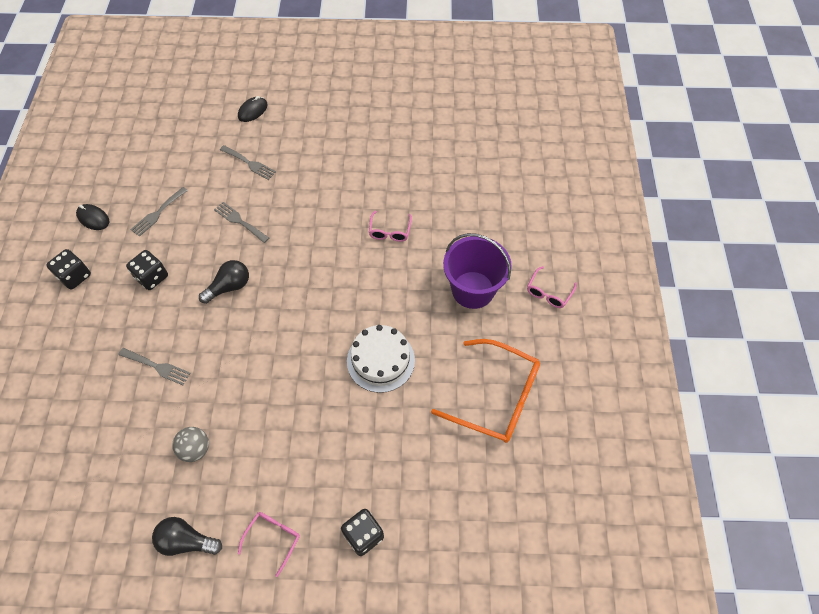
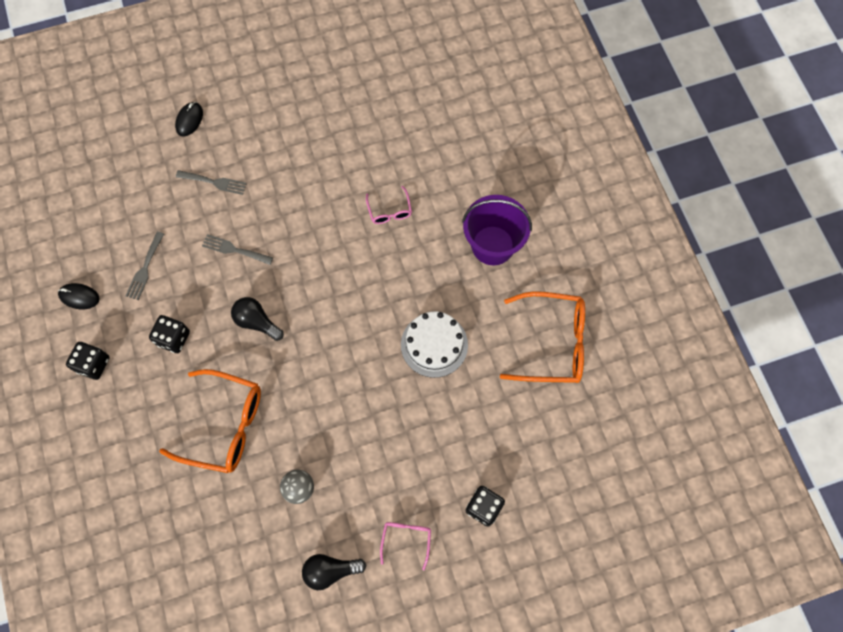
camera: 20 degrees left, 10 degrees up
(157, 367) = (224, 425): grey fork -> orange glasses
(229, 287) = (256, 322): black light bulb -> black light bulb turned 90 degrees counterclockwise
(548, 292) = (563, 224): pink glasses -> none

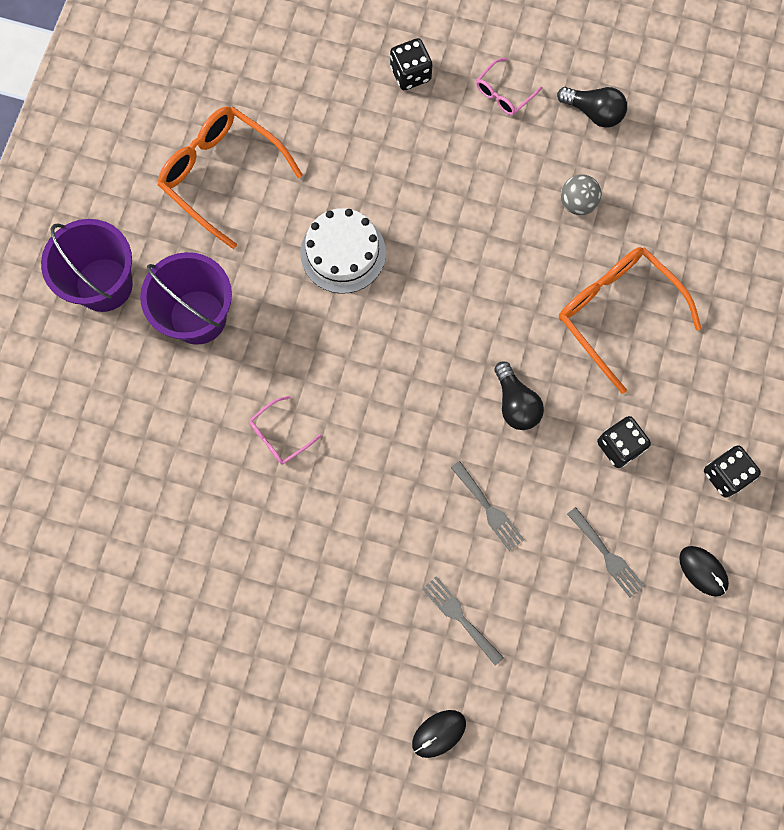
camera: 145 degrees left, 5 degrees up
(145, 269) = (607, 555): grey fork -> grey fork turned 90 degrees clockwise
(389, 211) = (279, 435): pink glasses -> pink glasses turned 150 degrees counterclockwise
(564, 227) = (104, 284): none -> purple bucket

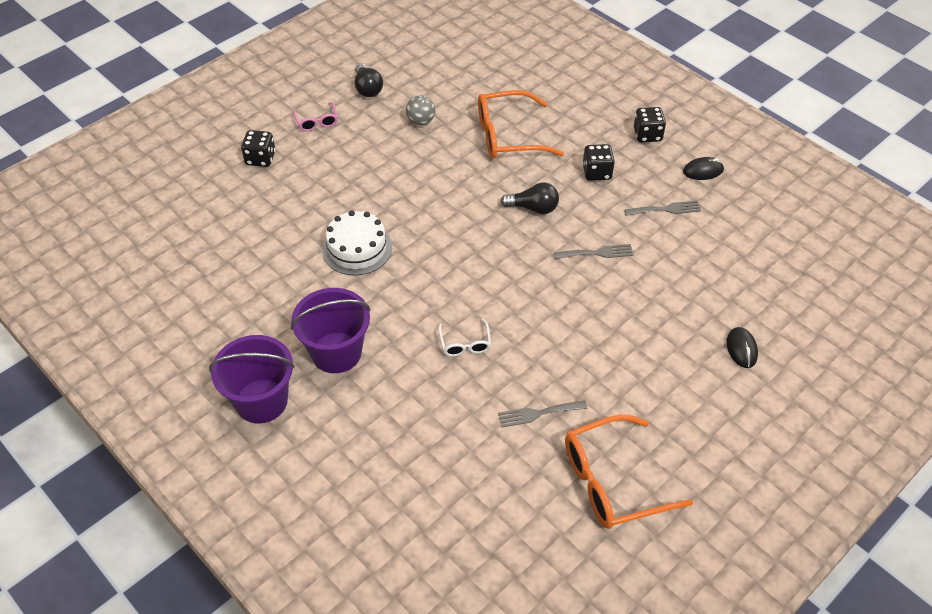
camera: 60 degrees left, 25 degrees down
(222, 175) = (239, 290): orange glasses -> orange glasses (612, 481)
(279, 435) = (465, 344): pink glasses -> white glasses
(459, 617) = (664, 301): grey fork -> grey fork (538, 413)
(594, 112) = (367, 89): black light bulb -> black light bulb turned 105 degrees clockwise

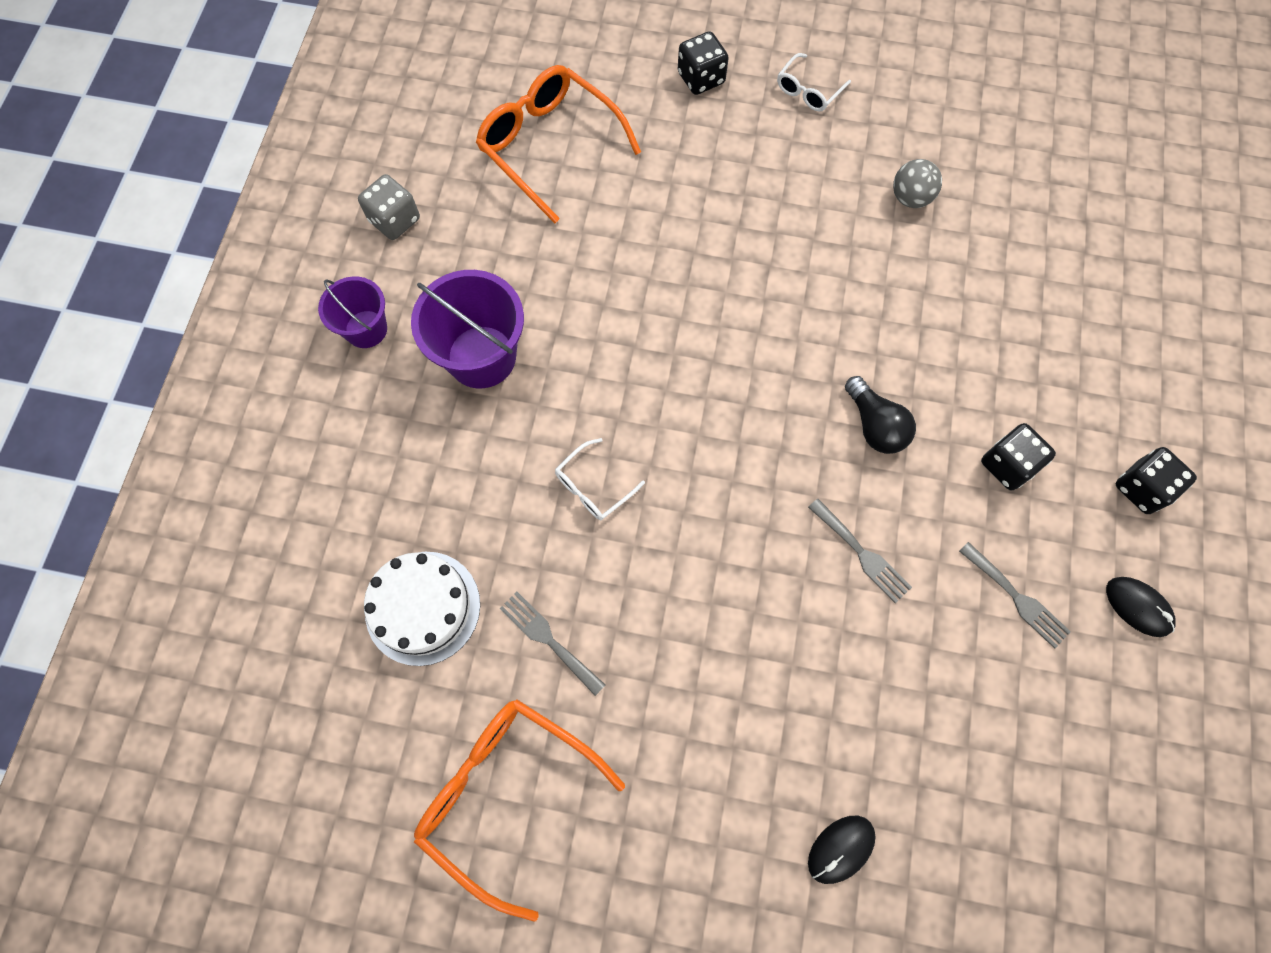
camera: 55 degrees right, 20 degrees up
(200, 347) = (394, 220): none -> grey dice
(261, 401) = (366, 329): purple bucket -> purple bucket, size x0.62
(317, 122) = (808, 91): pink glasses -> white glasses
(357, 248) = (647, 272): white cake -> white cake (423, 607)
(367, 89) = (912, 103): black light bulb -> none
(508, 136) = (977, 313): orange glasses -> orange glasses (549, 146)

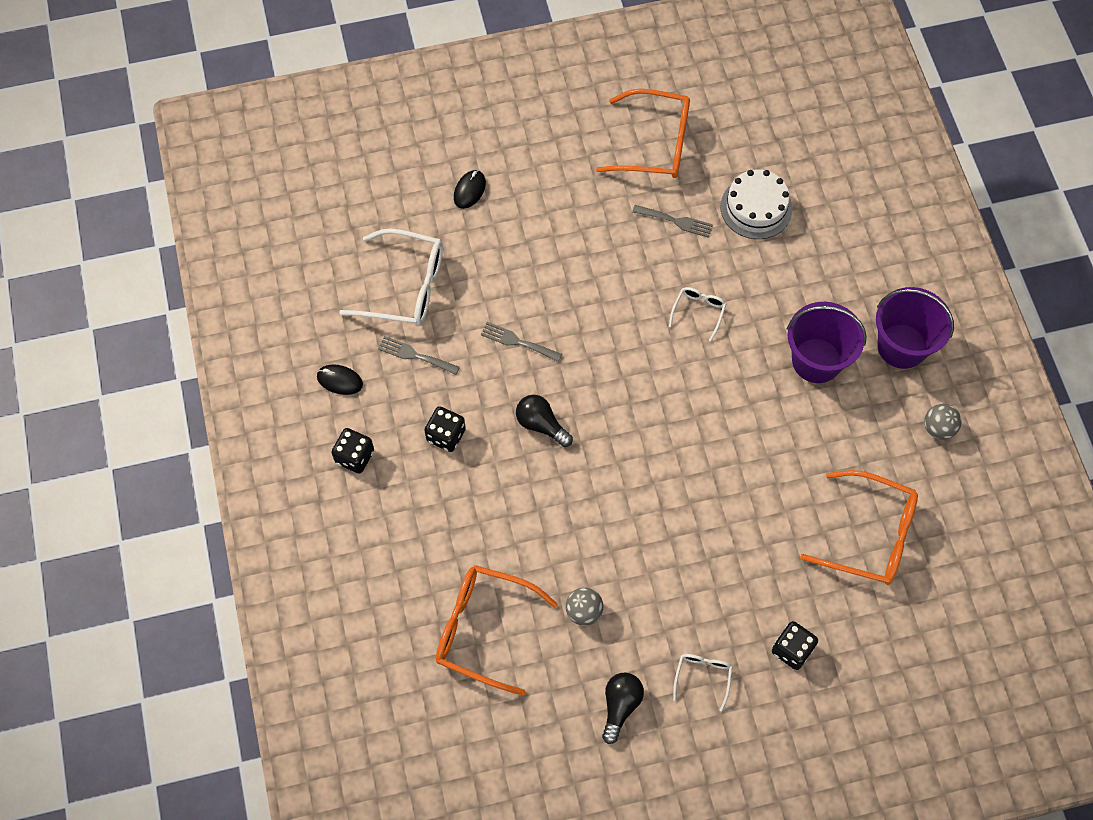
camera: 155 degrees right, 5 degrees down
(366, 329) = (902, 346): purple bucket -> purple bucket, size x1.62
(394, 220) = (938, 428): grey dice -> grey ball
(909, 99) = (620, 706): none -> black light bulb
(999, 716) = (405, 287): none -> white glasses
(1034, 224) = (483, 629): none -> orange glasses

